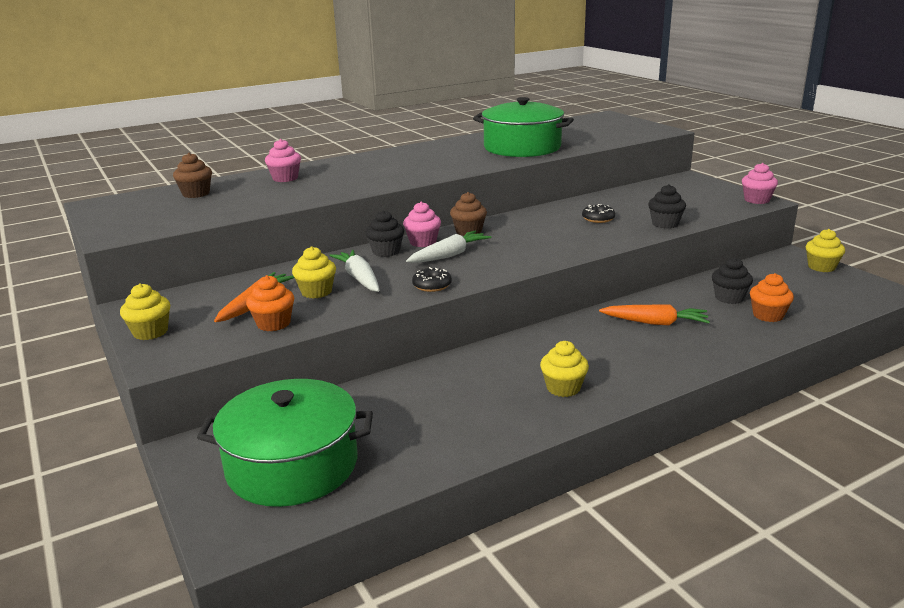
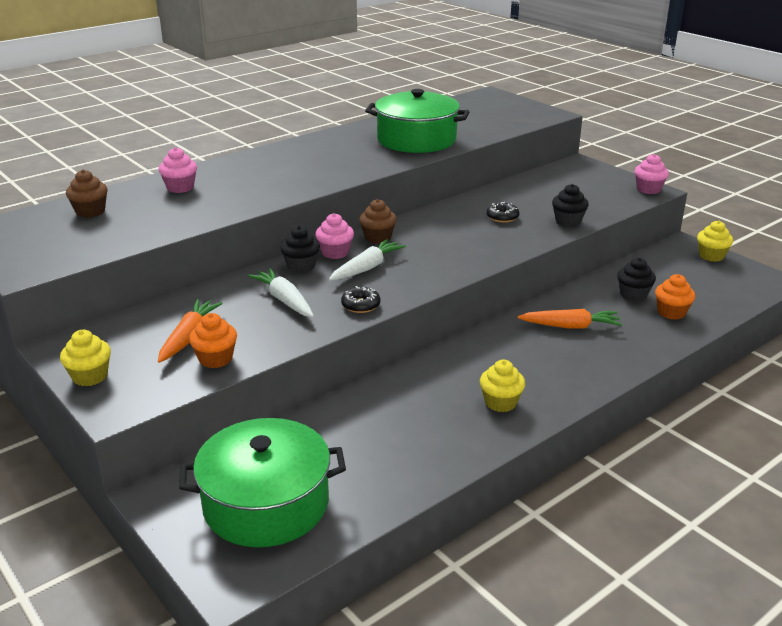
camera: 10 degrees left, 5 degrees up
(316, 292) = (246, 318): yellow cupcake -> none

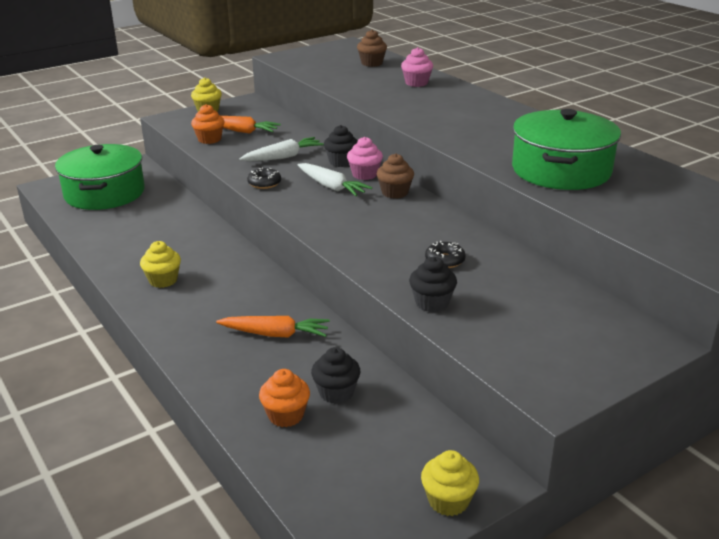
camera: 95 degrees right, 0 degrees up
(570, 326) = (275, 334): orange carrot -> orange carrot turned 90 degrees counterclockwise
(648, 189) = (556, 393): pink cupcake -> none

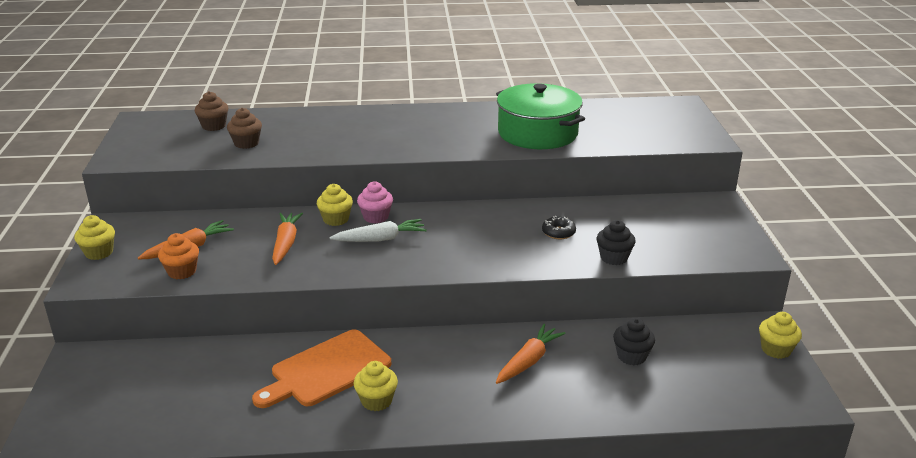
camera: 60 degrees left, 0 degrees up
(104, 193) = (125, 396): green pot -> none
(186, 248) = (327, 370): none -> orange cutting board
(264, 183) = (331, 269): black donut -> none
(283, 157) = (286, 243): white carrot -> orange carrot
(286, 415) = (644, 389): orange cupcake -> none
(341, 162) = (336, 219): black cupcake -> yellow cupcake
(395, 193) = (426, 215): brown cupcake -> brown cupcake (246, 143)
(416, 83) = (296, 124): pink cupcake -> none

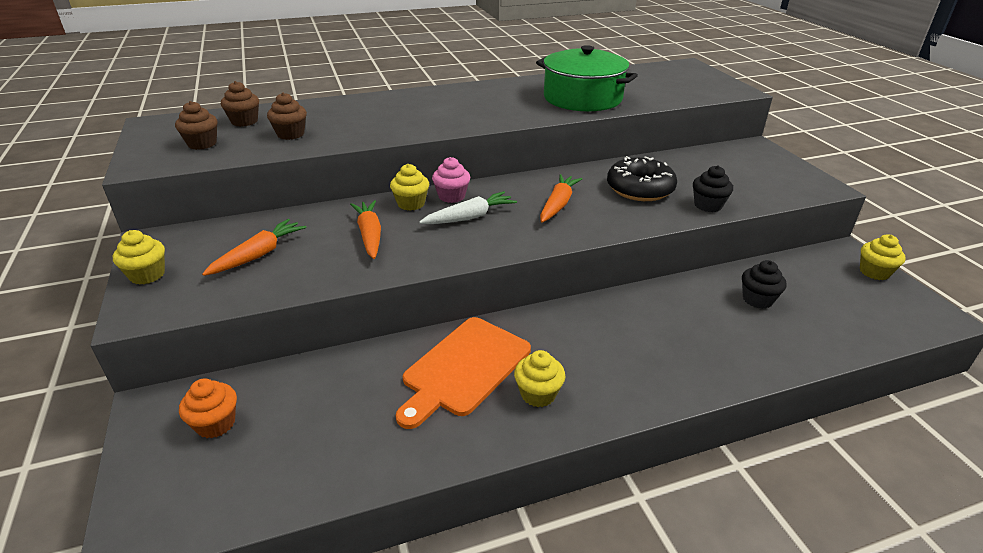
camera: 15 degrees left, 5 degrees up
(170, 144) = (202, 144): none -> brown cupcake
(182, 271) = (262, 282): orange cupcake -> orange cupcake (215, 424)
(528, 361) = (666, 321): orange carrot -> orange carrot (558, 205)
(558, 232) = (640, 189): black donut -> black donut, size x1.99

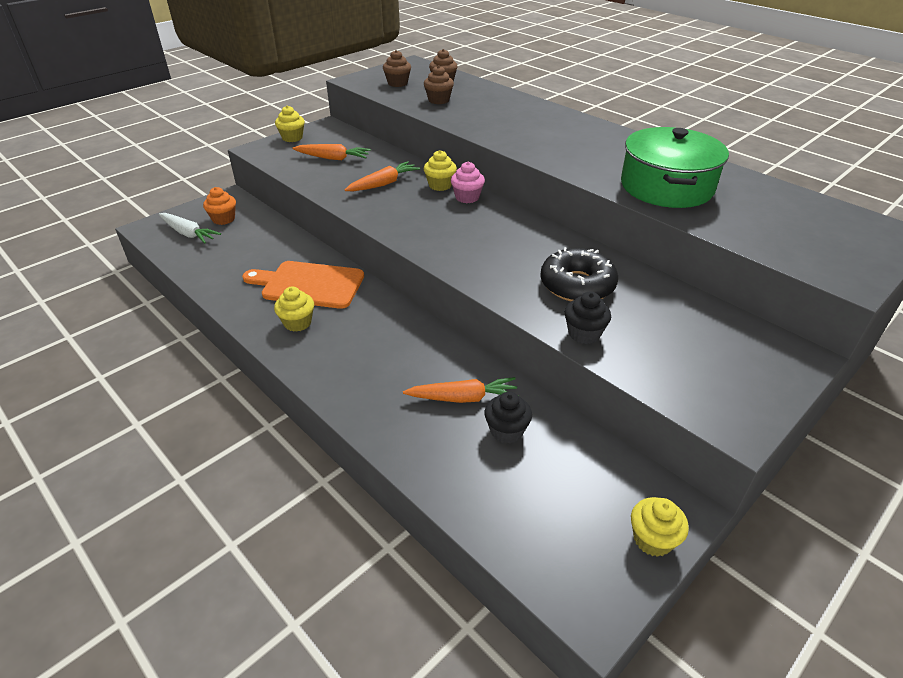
camera: 65 degrees right, 5 degrees up
(469, 217) = (441, 213): white carrot -> white carrot (188, 233)
(558, 205) = (499, 247): orange carrot -> orange carrot (463, 398)

